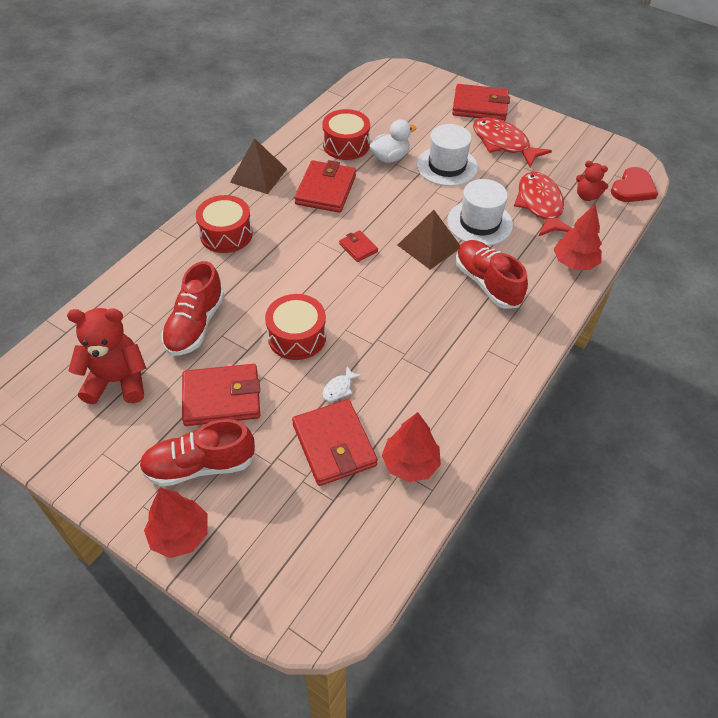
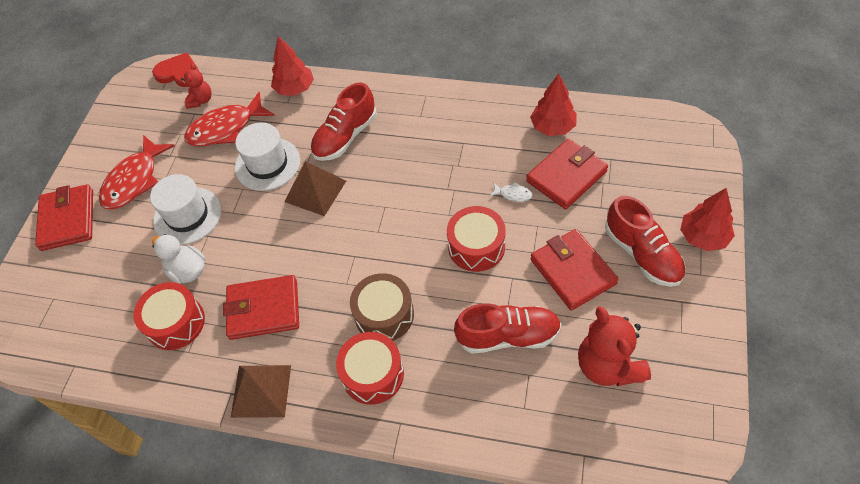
camera: 105 degrees left, 5 degrees up
(272, 255) = (384, 315): none -> brown drum
(358, 248) = (342, 245): red wallet -> none

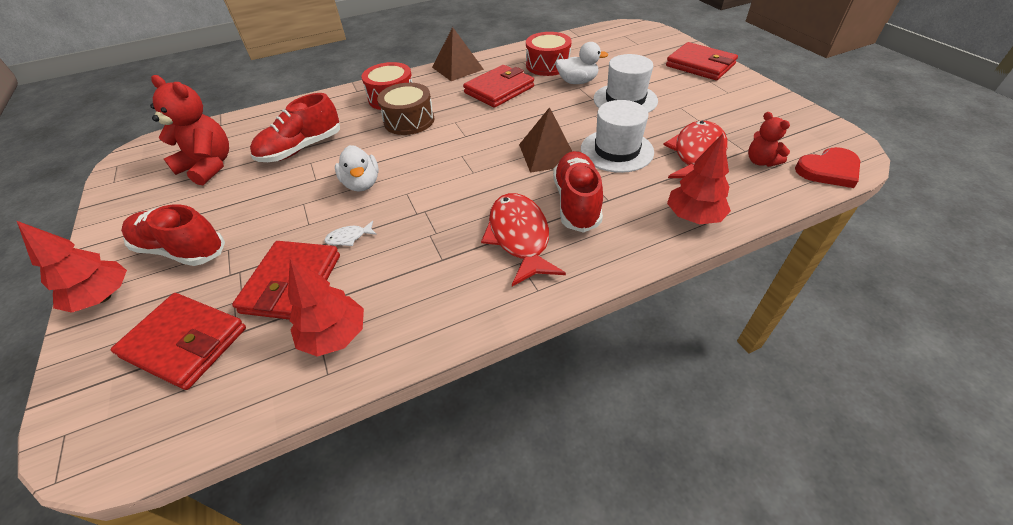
camera: 140 degrees right, 10 degrees down
(134, 180) = (699, 97): red fish -> red fish (519, 237)
(476, 247) = (362, 184): red drum -> white duck
(572, 271) = (257, 206): red wallet -> red wallet (185, 342)

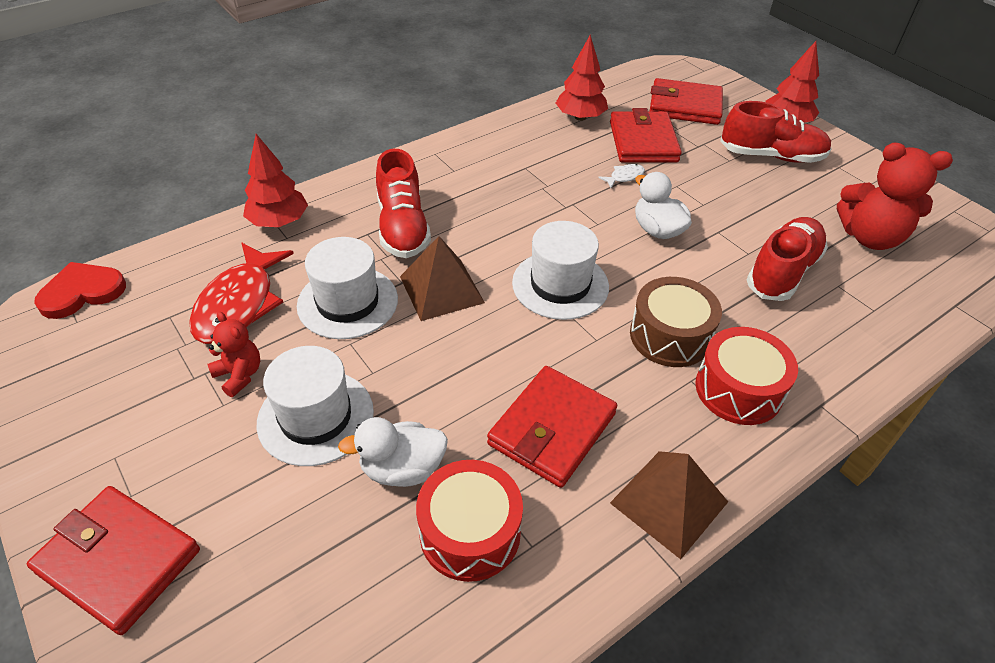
camera: 165 degrees right, 0 degrees up
(461, 151) = (560, 284): none -> white hat
(519, 237) = (458, 190): red fish -> none
(761, 161) = (160, 299): red teddy bear -> red teddy bear (239, 375)

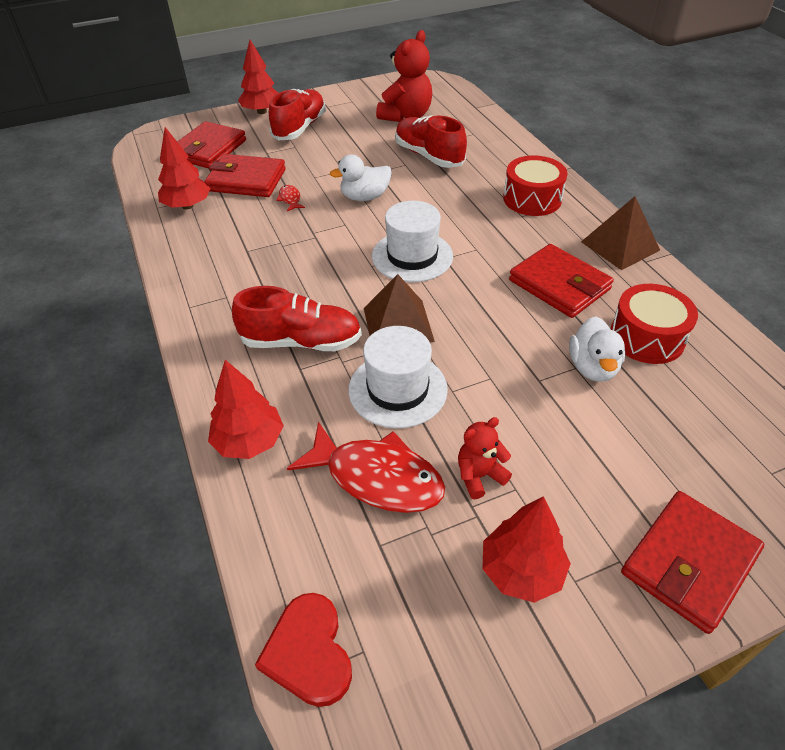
camera: 75 degrees left, 0 degrees up
(130, 415) = (521, 571): none -> red tree
(316, 417) = (537, 418): white hat -> none
(624, 177) = (290, 199): white fish -> red fish
(670, 336) = (479, 215): brown drum -> none

